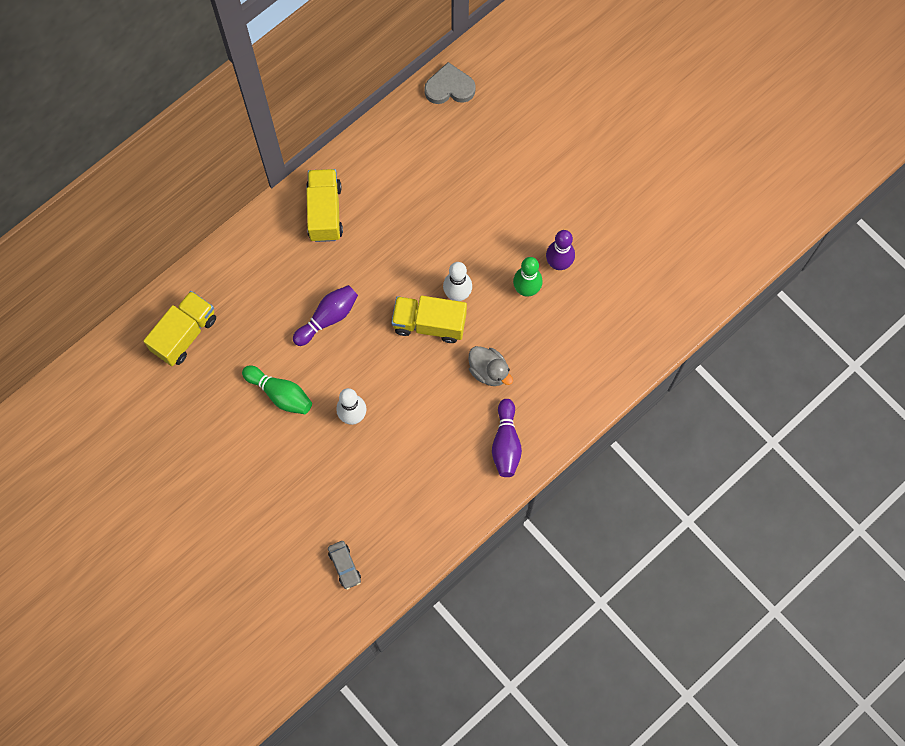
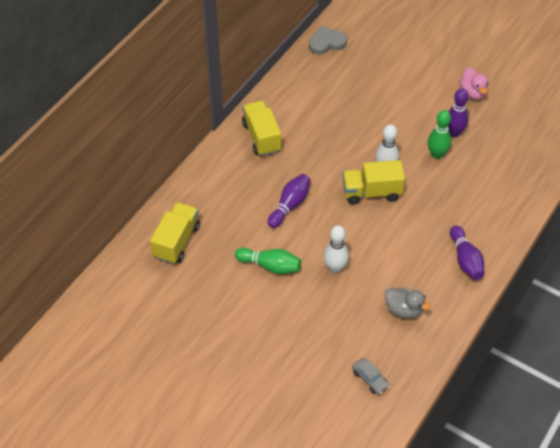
camera: 15 degrees left, 20 degrees down
(489, 371) = (431, 214): grey duck -> grey duck (403, 310)
(604, 209) = (472, 92): none -> pink duck

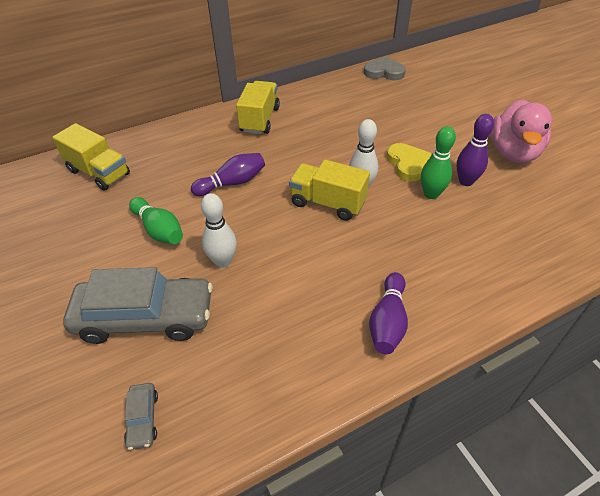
camera: 30 degrees right, 5 degrees down
(176, 241) = (99, 173): yellow truck -> yellow truck turned 75 degrees clockwise
(318, 326) = (145, 317): none -> grey car
(403, 310) = (260, 347): grey duck -> none
(405, 134) = (408, 164): none -> yellow heart
(472, 92) = (513, 153): pink duck -> pink duck, size x1.68

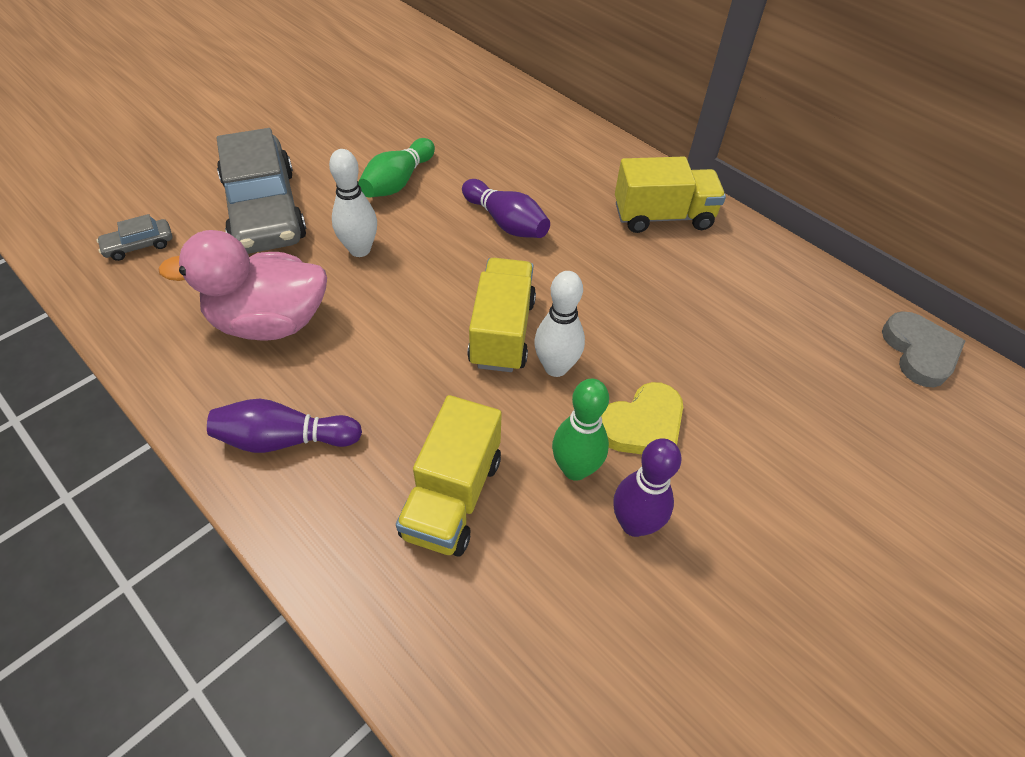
camera: 70 degrees right, 5 degrees up
(99, 173) = (479, 107): yellow truck -> yellow truck (452, 496)
(513, 153) = (770, 614): pink duck -> pink duck (270, 322)

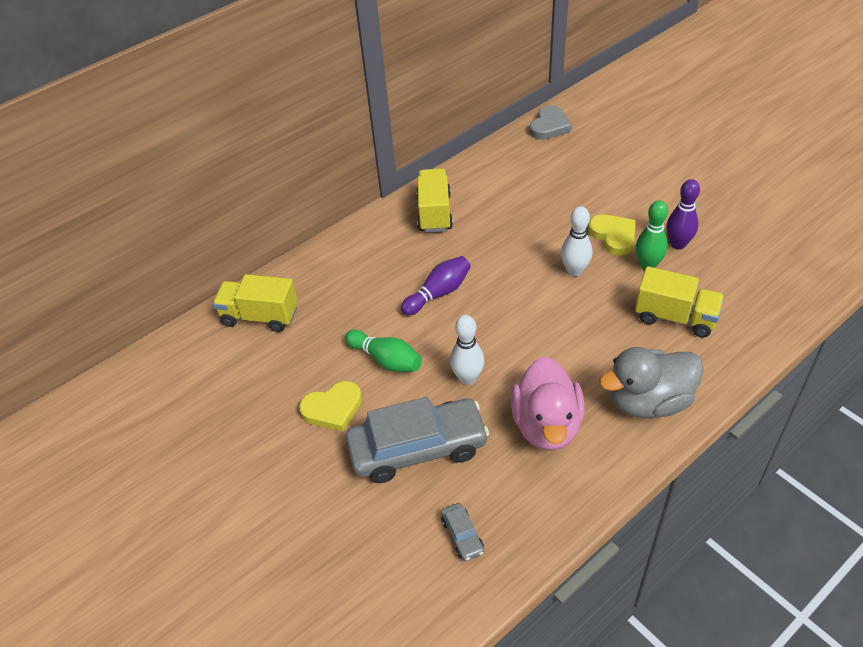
camera: 80 degrees left, 5 degrees down
(285, 439) = (648, 402): purple bowling pin -> grey duck
(333, 147) = (333, 409): none -> yellow heart
(502, 332) = (547, 296): yellow truck -> yellow truck (260, 316)
(919, 352) = (549, 126): grey heart -> grey heart turned 120 degrees clockwise

